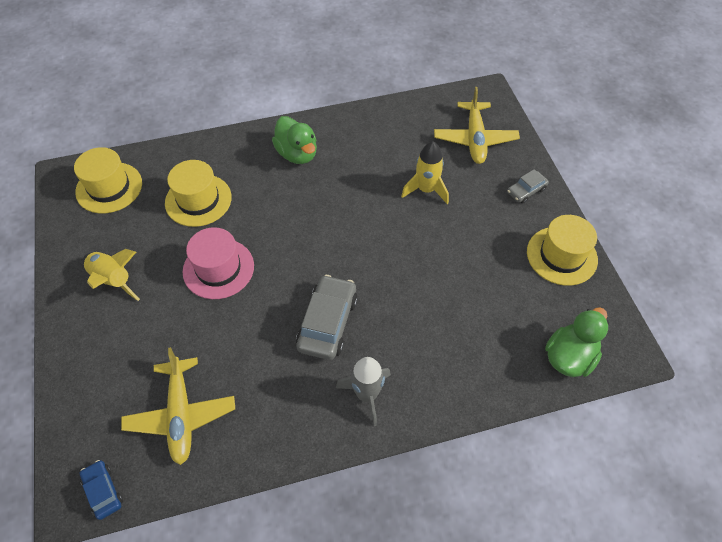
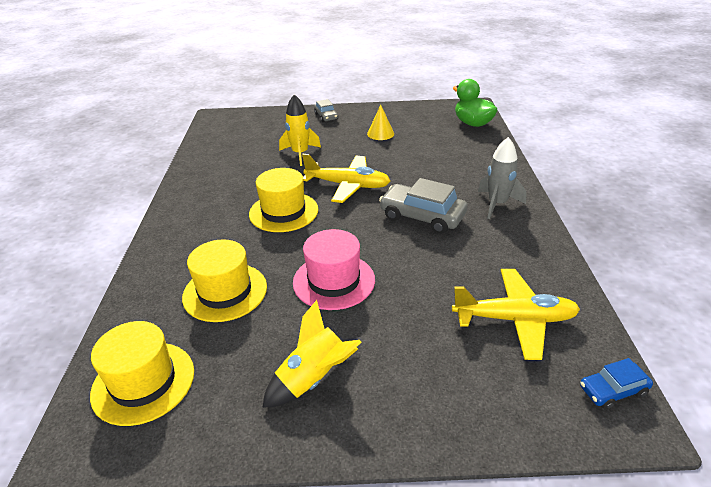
camera: 75 degrees left, 20 degrees down
(297, 154) = (208, 215): green duck -> none
(475, 139) = (260, 127): yellow plane -> yellow plane (348, 185)
(500, 255) = (380, 134): none -> yellow cone
(561, 255) = (390, 113): yellow hat -> yellow hat (283, 212)

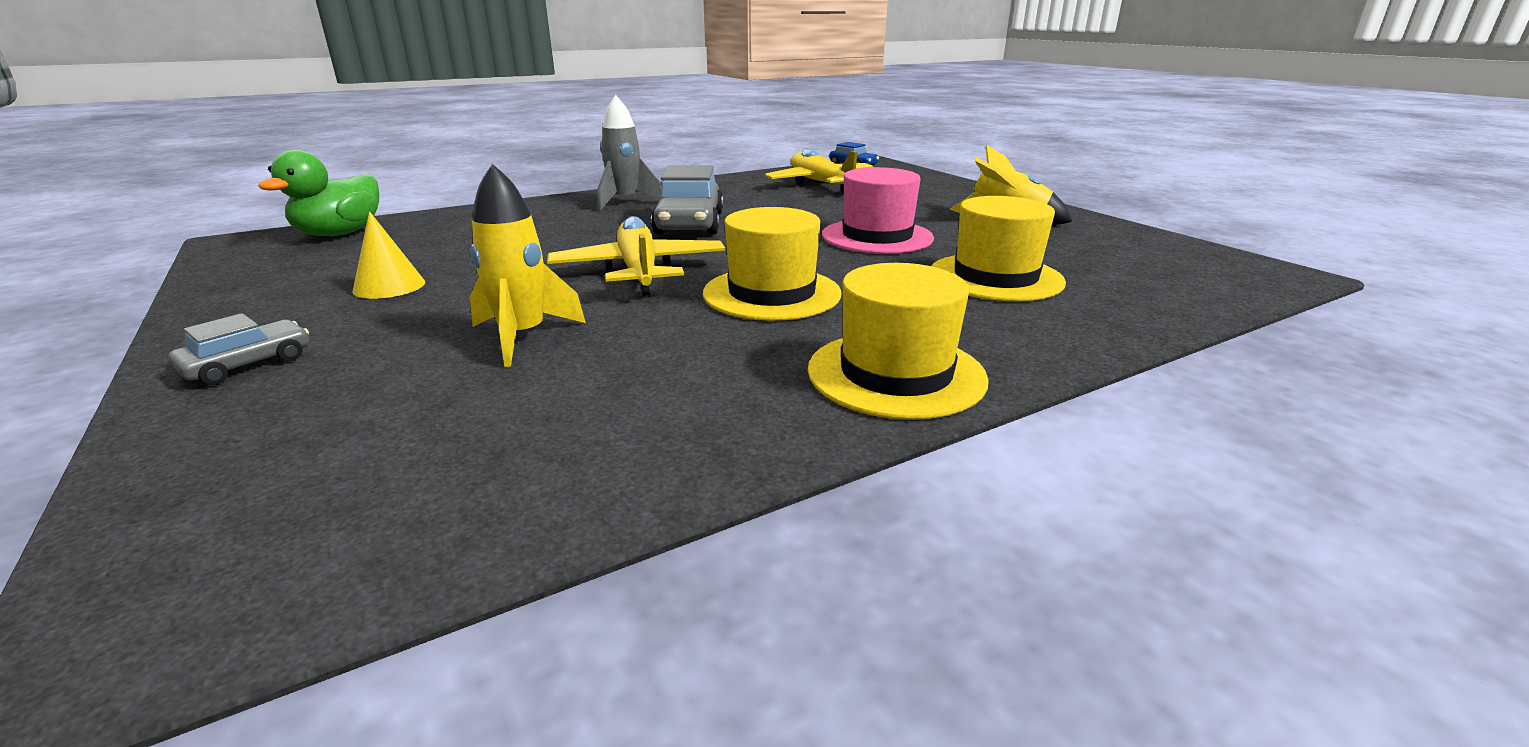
camera: 120 degrees left, 10 degrees down
(143, 382) = (1171, 272): yellow hat -> yellow hat (896, 374)

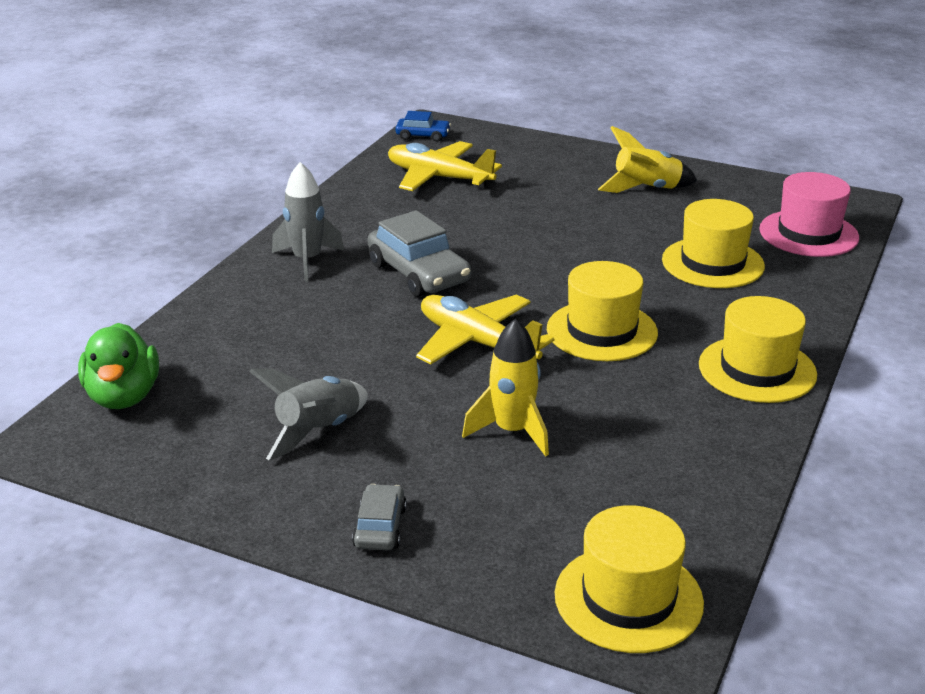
camera: 35 degrees left, 5 degrees up
(235, 554) = (628, 598): none -> yellow hat
(389, 286) = (318, 431): yellow cone -> grey rocket
(877, 236) = (584, 242): pink hat -> pink hat (808, 233)

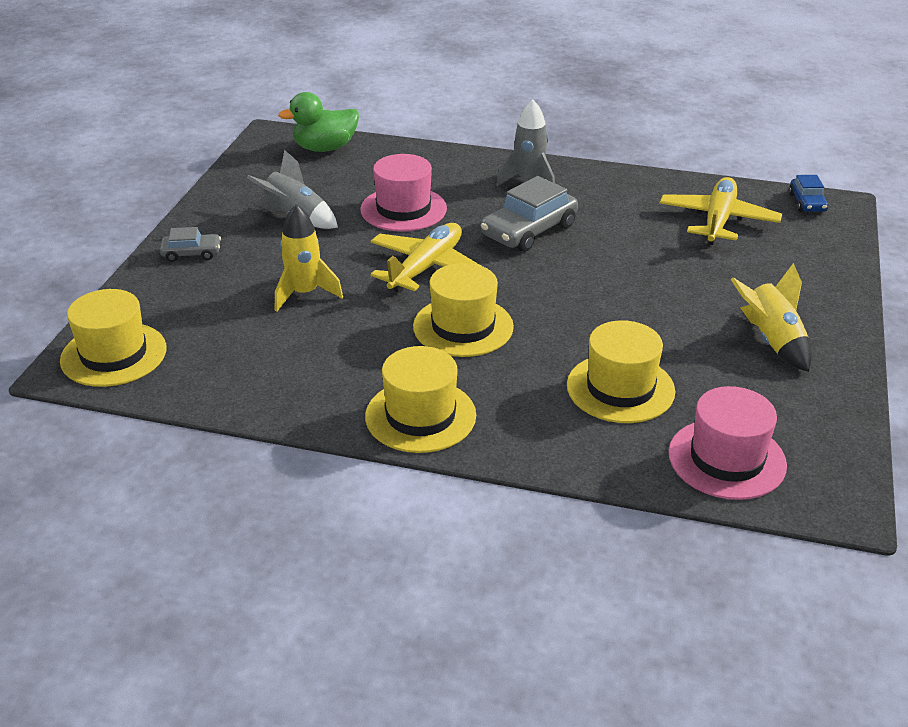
camera: 80 degrees right, 5 degrees up
(333, 347) = (403, 209): none -> pink hat

